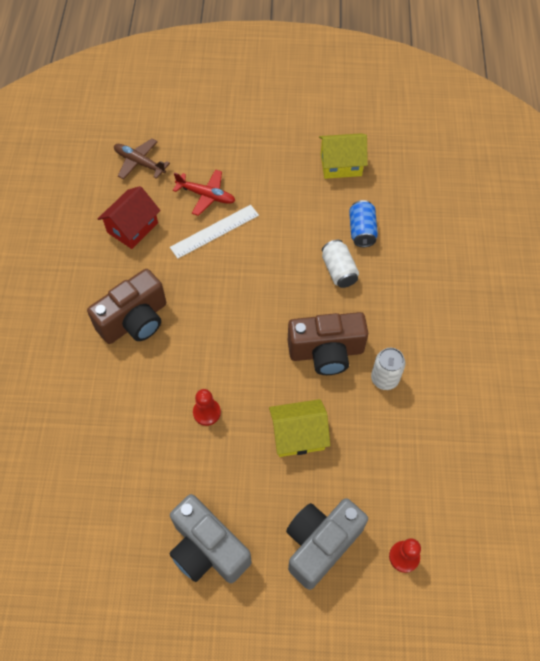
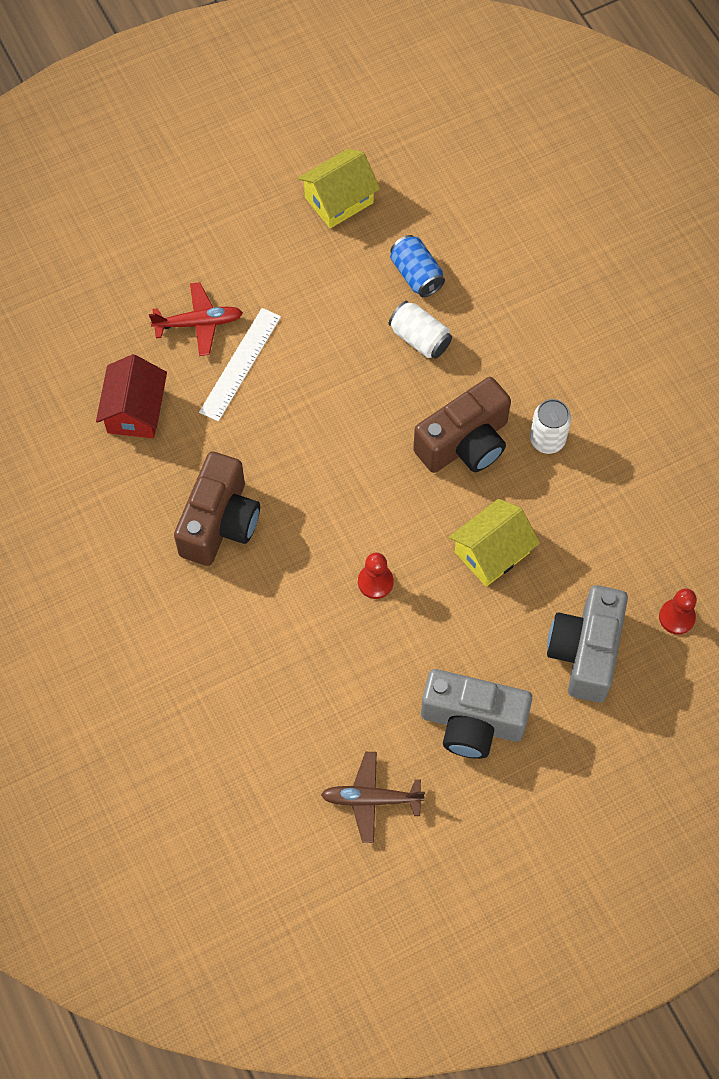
camera: 30 degrees left, 5 degrees up
(140, 163) = (83, 322): brown plane -> brown plane (371, 799)

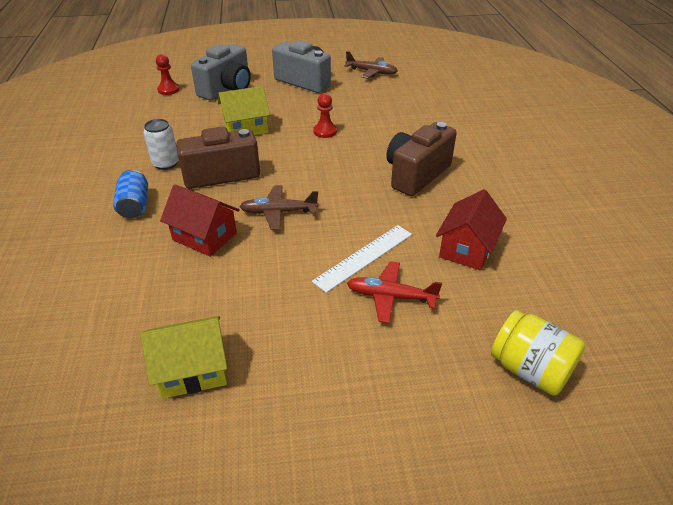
camera: 160 degrees left, 25 degrees down
(62, 286) = (530, 369): none -> yellow jar
(359, 400) = (279, 212): none -> brown plane
(416, 274) = (171, 281): blue can -> blue can (135, 205)
(420, 338) = (204, 236): white can -> red house

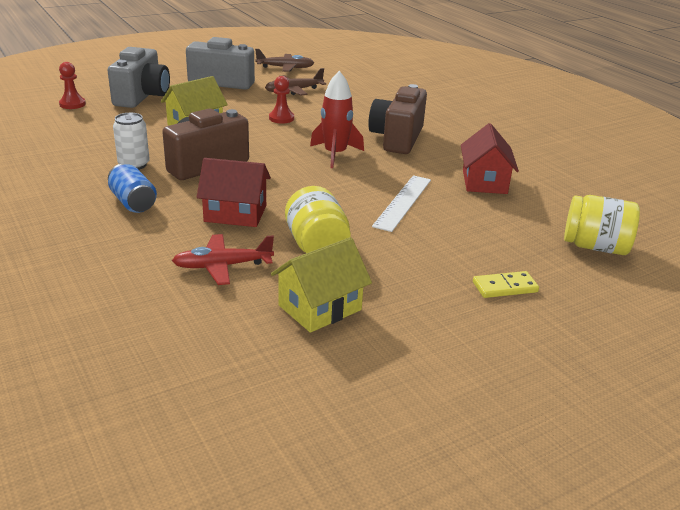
camera: 25 degrees left, 10 degrees down
(244, 293) = (317, 246): none -> yellow jar
(279, 212) = (293, 184): brown plane -> brown plane (294, 91)
(342, 183) = (335, 154): none -> red rocket
(387, 398) = (504, 287): none -> yellow domino
(391, 297) = (450, 224): red plane -> red plane (223, 266)

